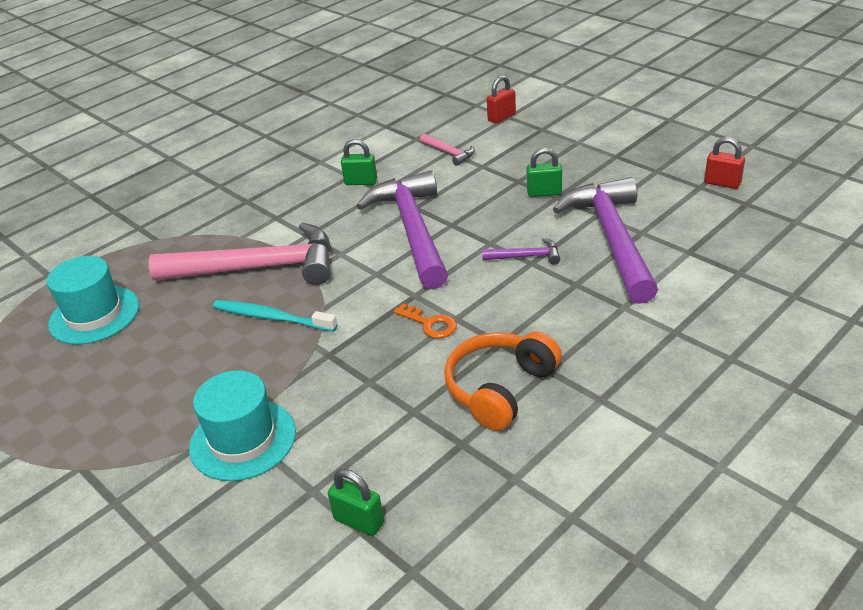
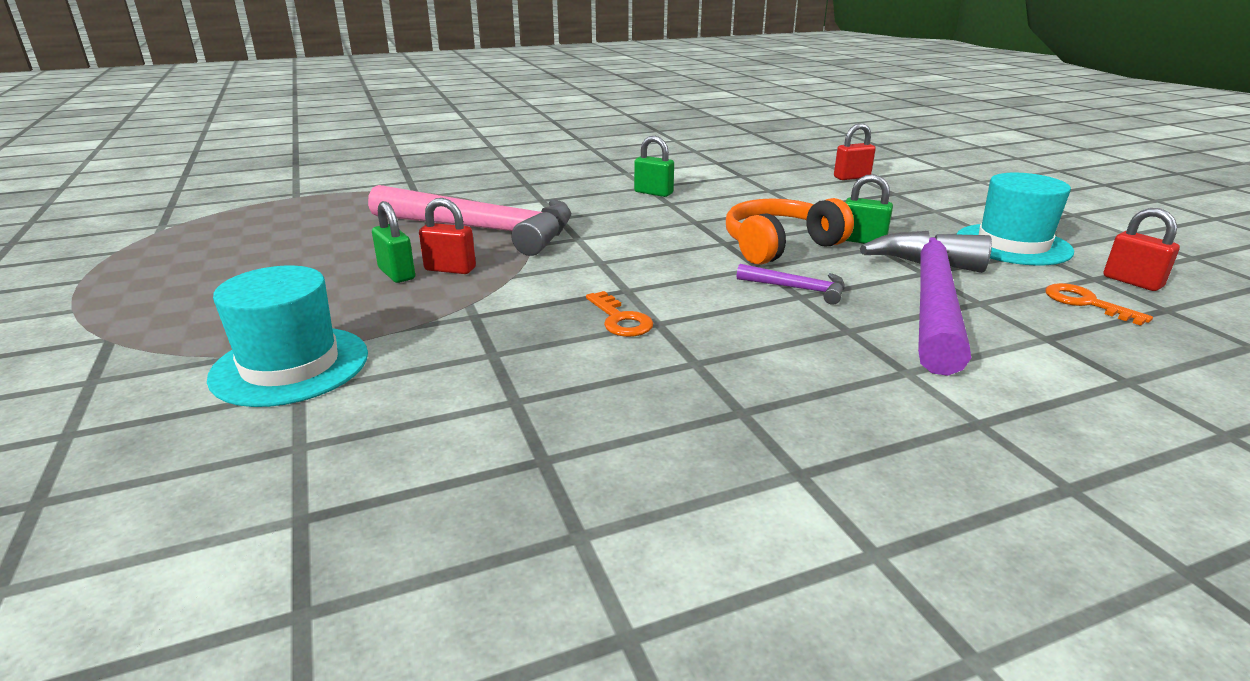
camera: 20 degrees right, 10 degrees down
(94, 315) = (293, 227): turquoise hat -> turquoise hat (1013, 244)
(271, 317) = (450, 269): turquoise toothbrush -> red padlock
(359, 521) = (310, 507): green padlock -> green padlock (396, 274)
(412, 230) = (675, 237): purple hammer -> none
(449, 153) = (770, 191): pink hammer -> none
(499, 388) = (653, 411): orange headphones -> orange headphones (779, 246)
(701, 212) = (1085, 303): none -> orange key

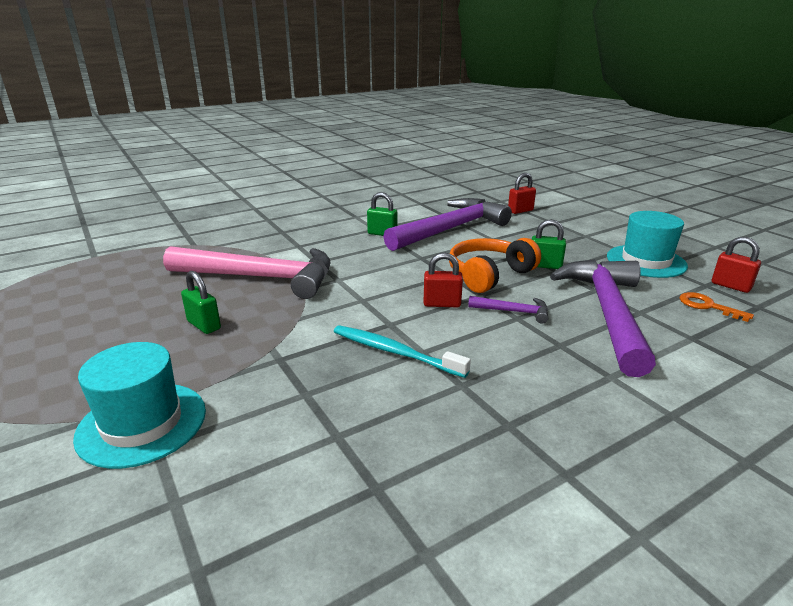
camera: 10 degrees left, 0 degrees up
(450, 269) = (246, 317): red padlock -> red padlock (442, 304)
(620, 320) = (394, 352): orange key -> turquoise toothbrush
(747, 192) = (451, 229): none -> purple hammer

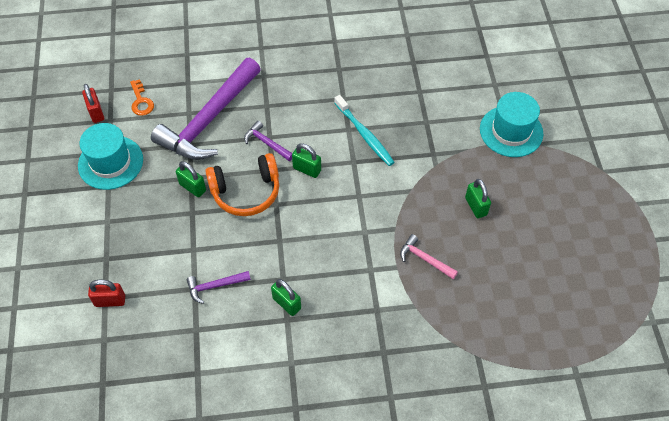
camera: 155 degrees left, 30 degrees up
(261, 277) = (424, 259): pink hammer -> pink hammer, size x0.42
(442, 304) = (307, 169): red padlock -> green padlock
(451, 229) = (215, 286): purple hammer -> purple hammer, size x0.42

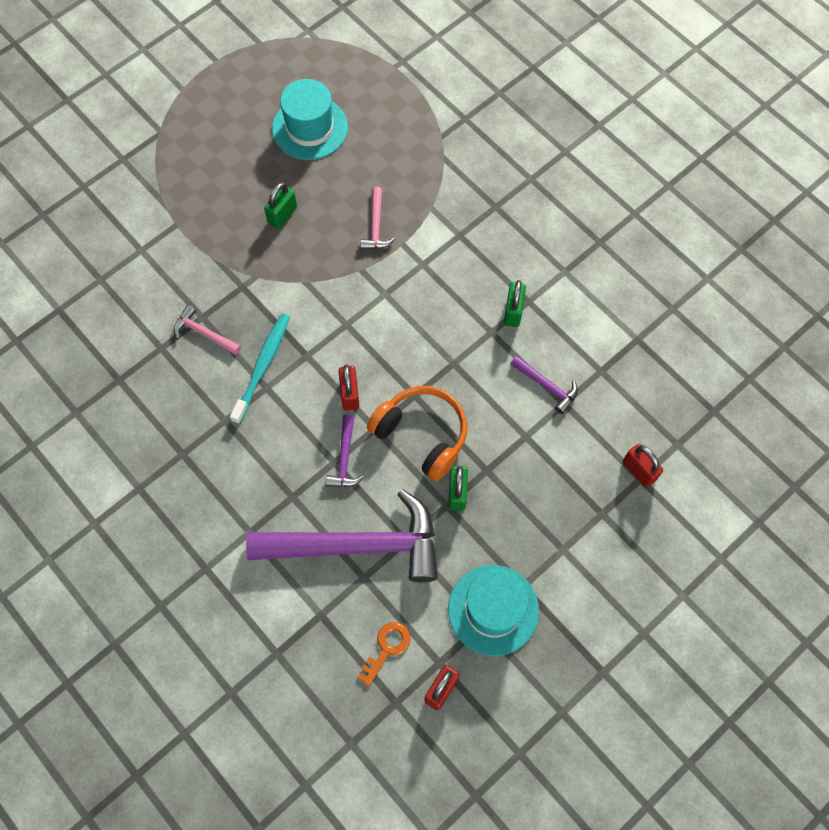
camera: 125 degrees left, 10 degrees up
(307, 169) = (350, 394): green padlock -> red padlock
(413, 117) = (204, 333): none -> pink hammer
(511, 131) = (160, 231): turquoise hat -> turquoise hat (310, 128)

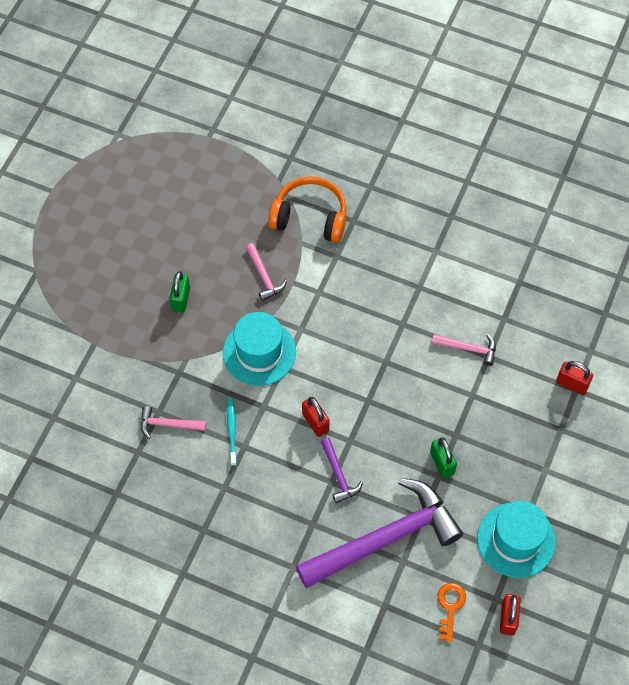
camera: 25 degrees left, 5 degrees down
(262, 366) = (232, 430): turquoise toothbrush -> turquoise toothbrush, size x0.64
(310, 128) = (164, 217): turquoise hat -> turquoise hat (259, 352)
(422, 434) = (390, 429): orange headphones -> orange headphones (310, 217)
(513, 312) = (411, 300): green padlock -> none
(547, 386) = (468, 348): purple hammer -> pink hammer

